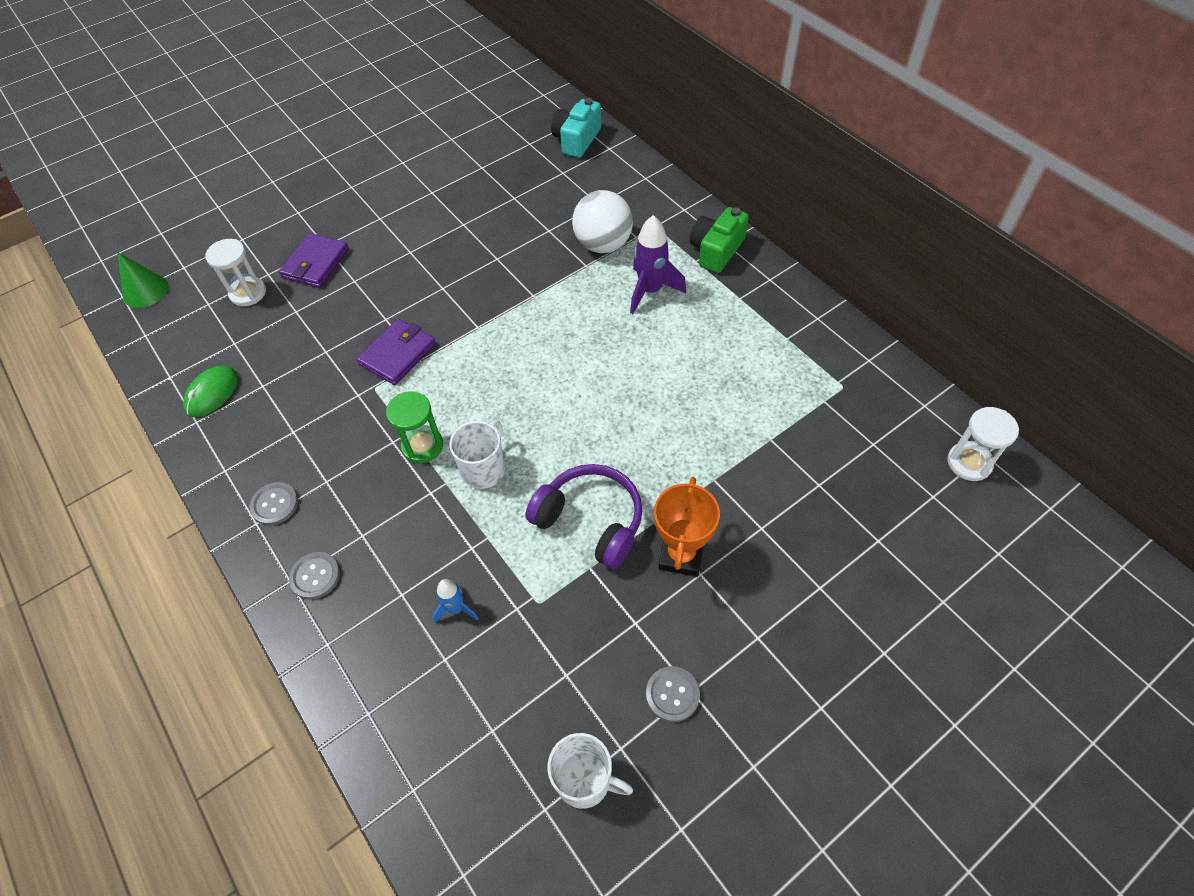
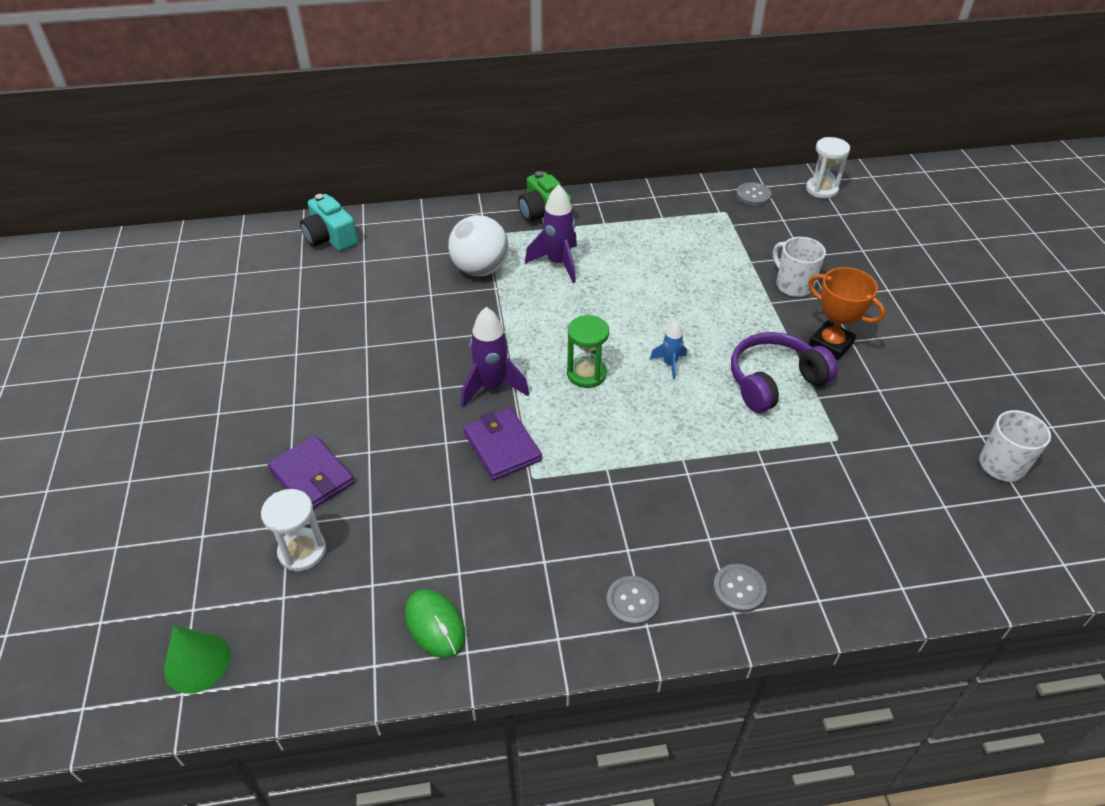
camera: 65 degrees left, 10 degrees down
(422, 446) = (630, 462): green hourglass -> green hourglass (586, 374)
(456, 609) = (821, 493): blue rocket -> blue rocket (670, 364)
(461, 318) = (492, 387): none -> purple rocket
(484, 469) = (684, 428): white mug -> white mug (793, 285)
(672, 694) = (947, 392): grey button -> grey button (753, 195)

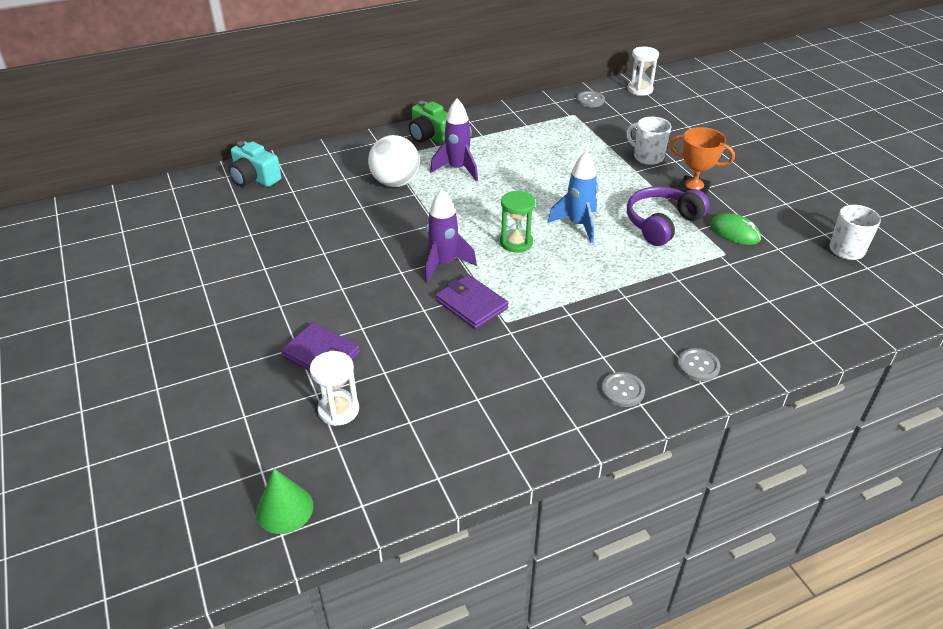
camera: 15 degrees left, 5 degrees down
(435, 625) = (474, 439): green mouse -> green mouse (734, 232)
(670, 364) = (578, 225): blue rocket -> blue rocket, size x1.78

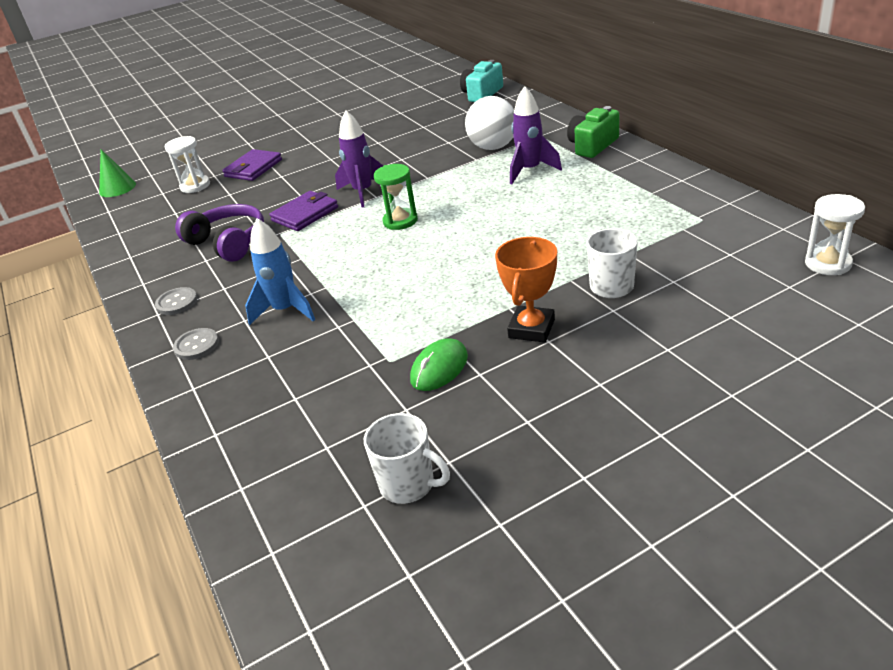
camera: 90 degrees right, 5 degrees down
(578, 225) = (437, 251): blue rocket -> blue rocket (286, 310)
(590, 100) = (755, 226): grey button -> none
(662, 223) = (450, 308): purple headphones -> purple headphones (228, 242)

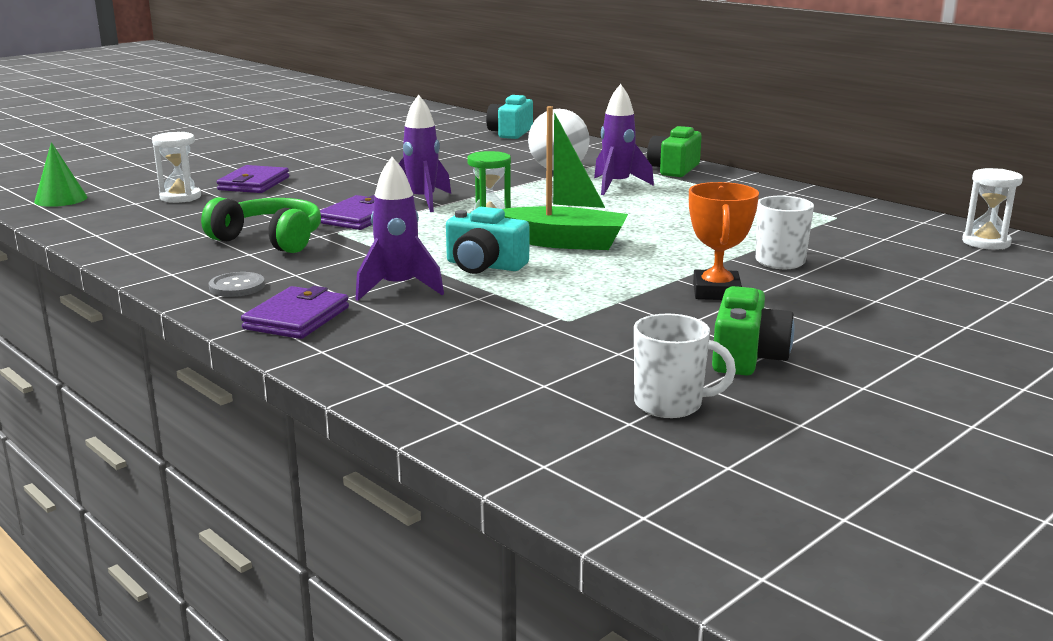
camera: 20 degrees left, 15 degrees down
(196, 345) = (297, 318): grey button -> purple wallet
(228, 242) = (270, 240): purple headphones -> green headphones
(286, 310) = (398, 288): blue rocket -> purple rocket
(365, 283) = (484, 265): none -> turquoise camera
(439, 368) = (633, 322): green mouse -> none
(443, 252) = (563, 242): none -> green boat
(507, 424) = (747, 357): none -> green camera

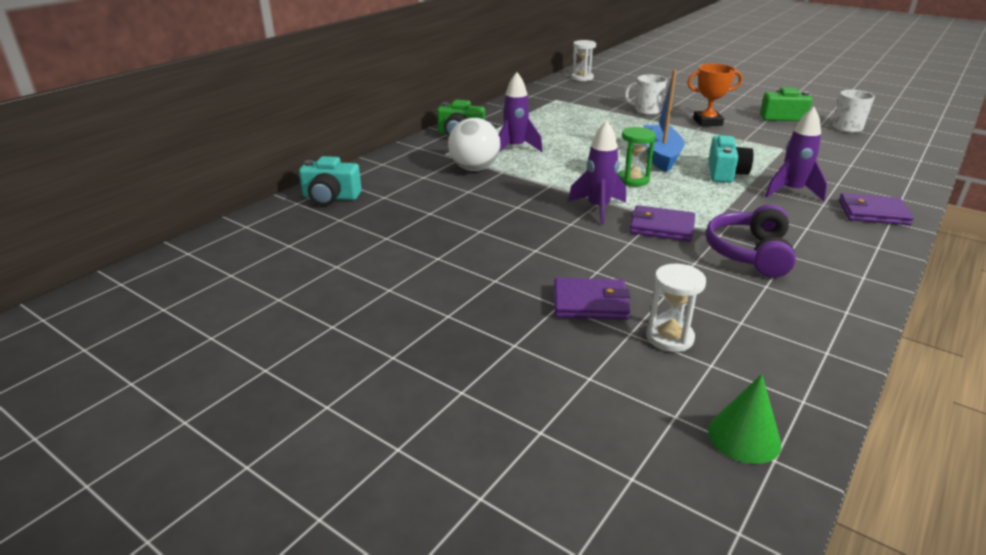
camera: 100 degrees left, 10 degrees up
(237, 287) = (853, 243): grey button -> none
(270, 240) = (749, 253): green headphones -> purple headphones
(563, 242) = (660, 156): green boat -> blue boat

